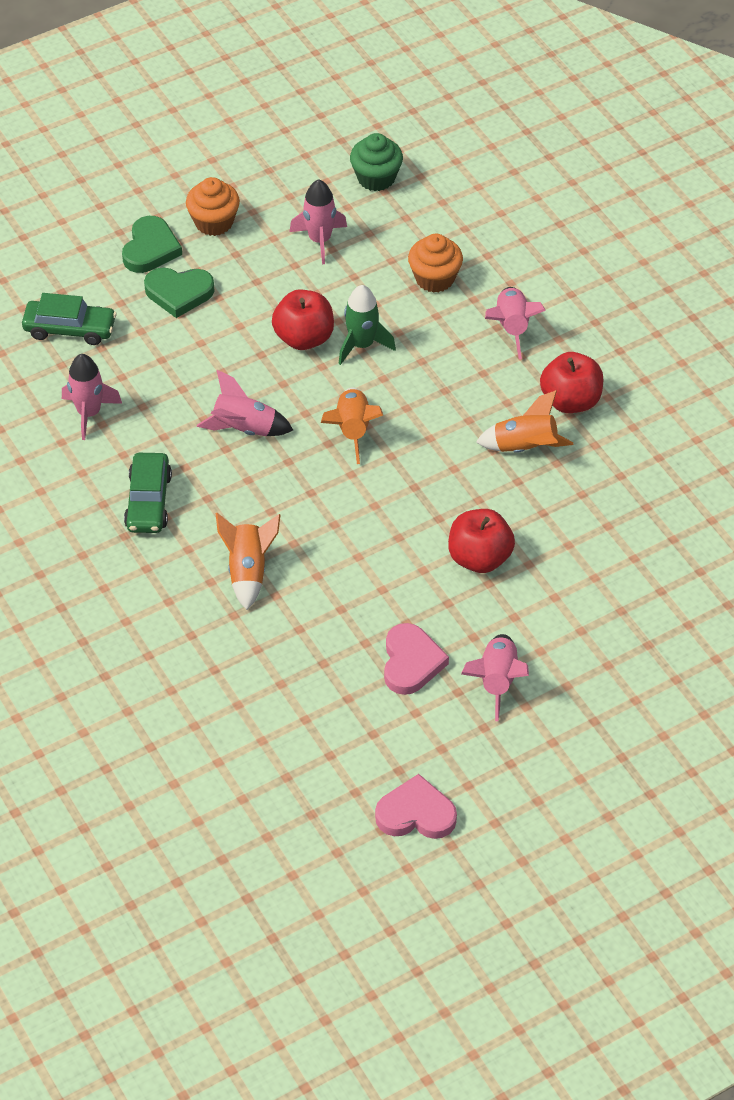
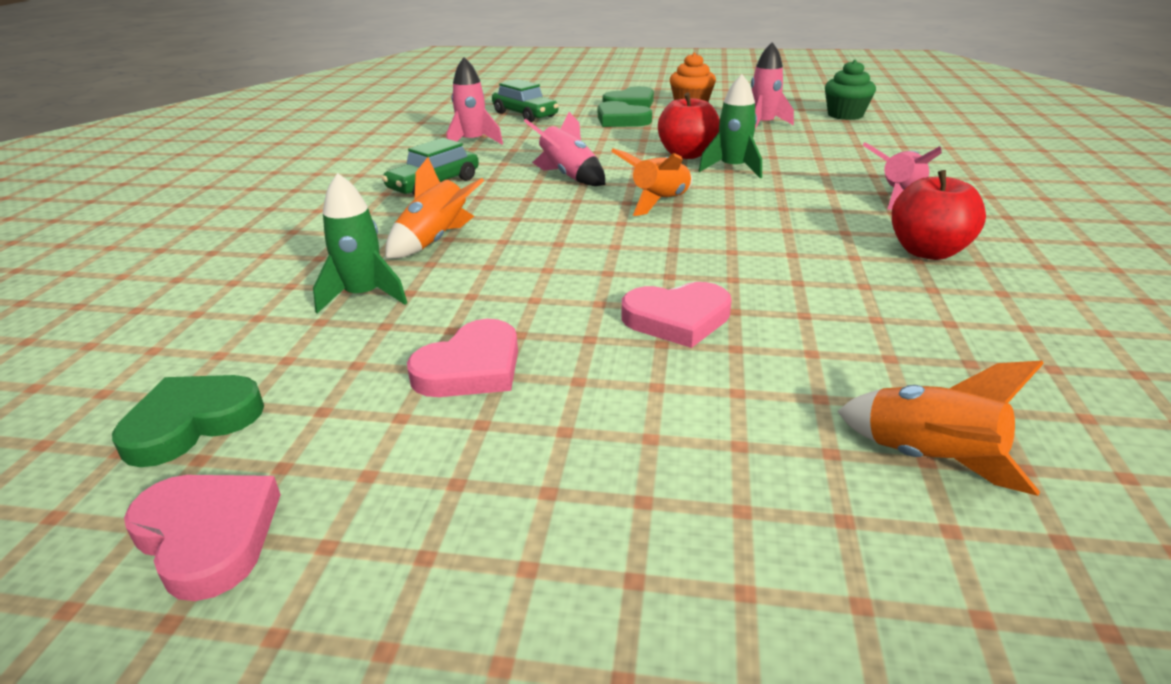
camera: 40 degrees right, 20 degrees down
(276, 649) = (363, 296): none -> green rocket
(320, 781) = (192, 423): none -> green heart
(434, 278) = (845, 158): orange cupcake -> none
(479, 558) = (677, 319): red apple -> pink heart
(497, 681) = (546, 439): pink rocket -> none
(525, 447) = (834, 263): orange rocket -> orange rocket (928, 460)

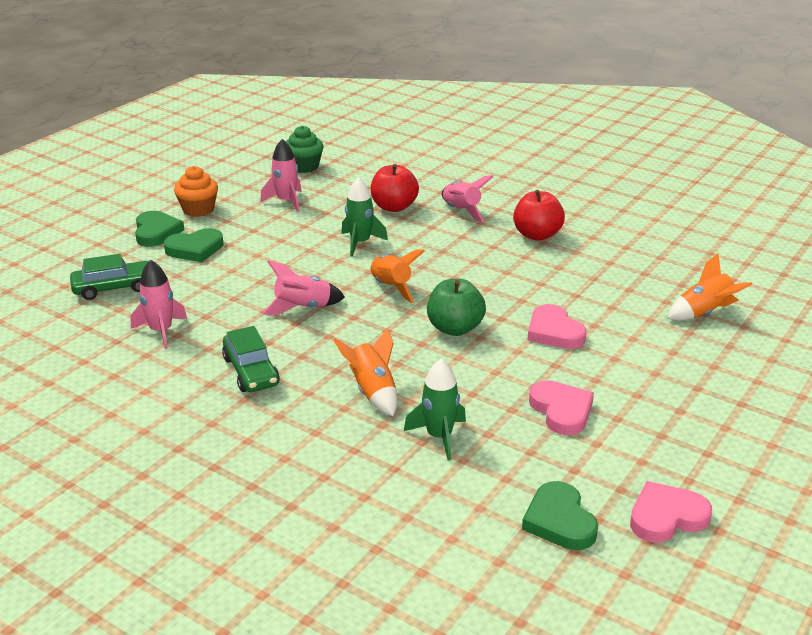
camera: 65 degrees left, 0 degrees up
(611, 253) = (455, 328): none -> green apple
(677, 319) = (554, 332): pink heart -> pink heart turned 135 degrees clockwise
(686, 155) = (312, 249): red apple -> red apple (394, 207)

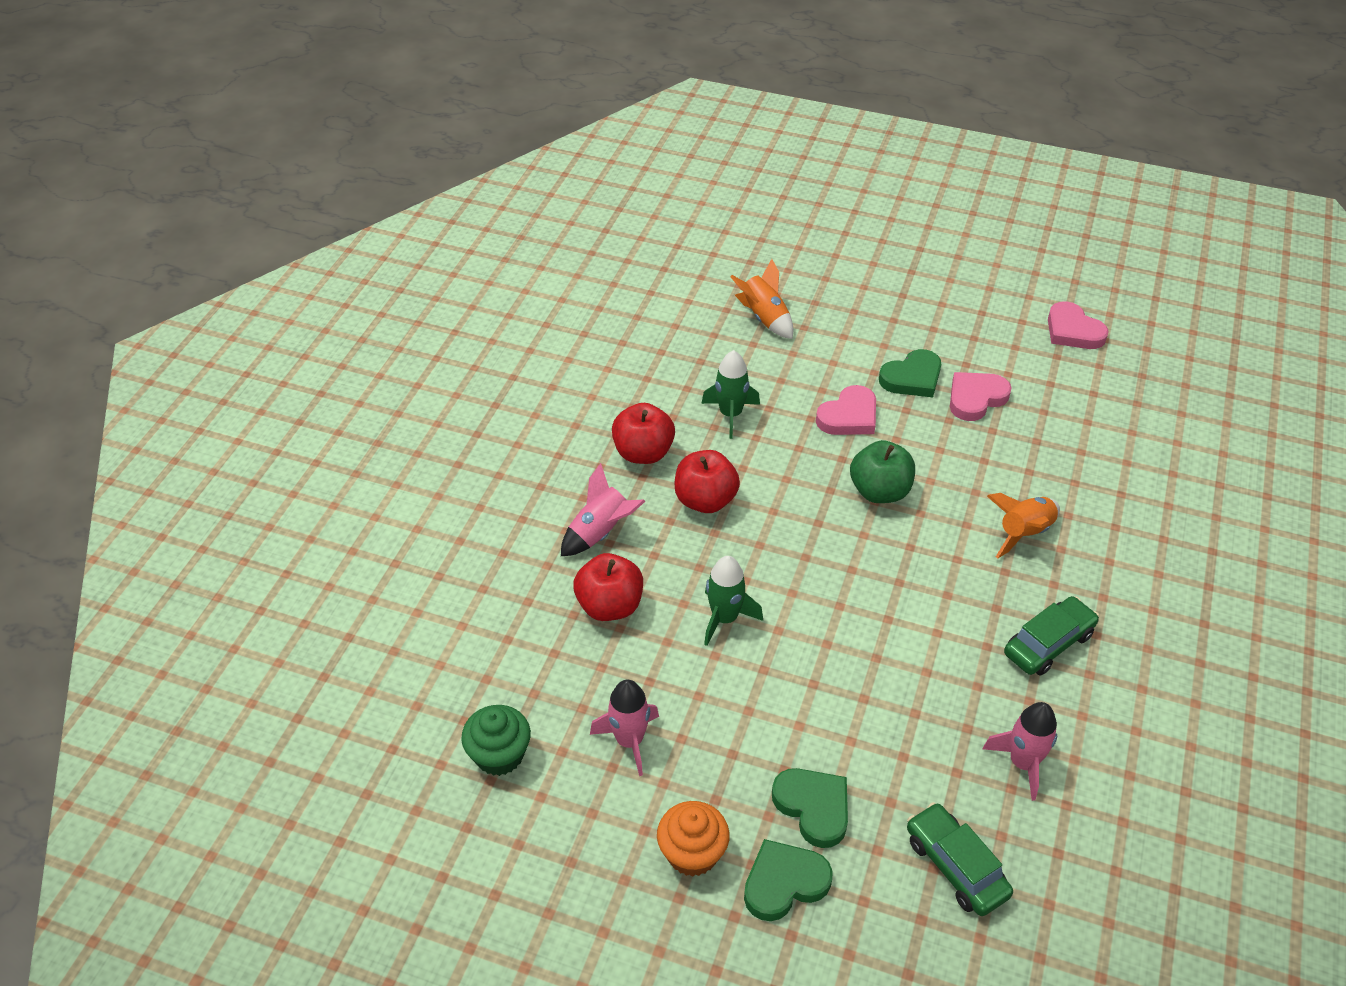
camera: 105 degrees left, 15 degrees up
(302, 308) = (903, 635): pink rocket -> none
(391, 287) = (821, 562): orange rocket -> none
(439, 436) = (1061, 472): green rocket -> green rocket (730, 414)
(476, 252) = (705, 500): none -> red apple
(559, 521) = (1116, 385): green heart -> green heart (912, 378)

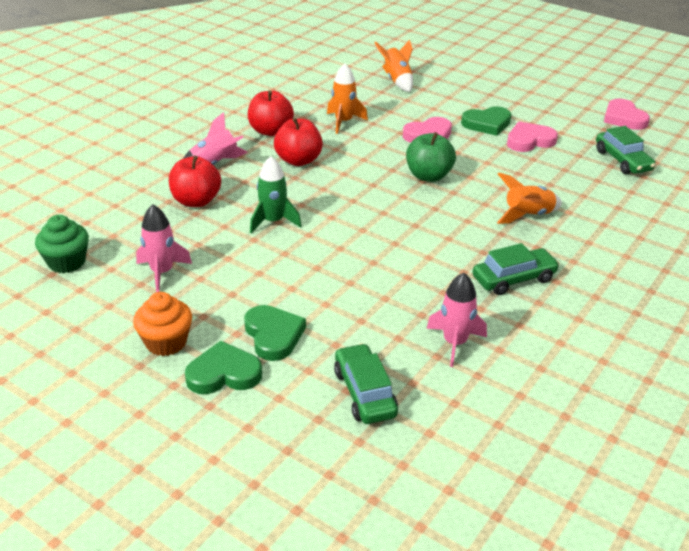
camera: 15 degrees right, 10 degrees down
(730, 414) = (343, 122): green rocket -> orange rocket
(1098, 410) = (622, 160): none -> green car

